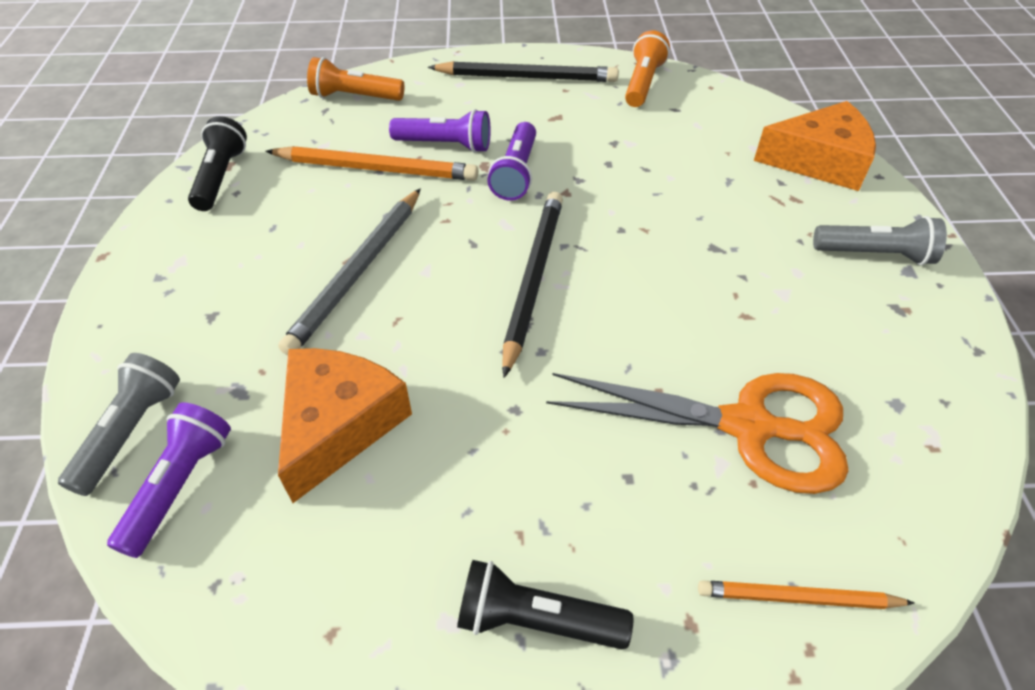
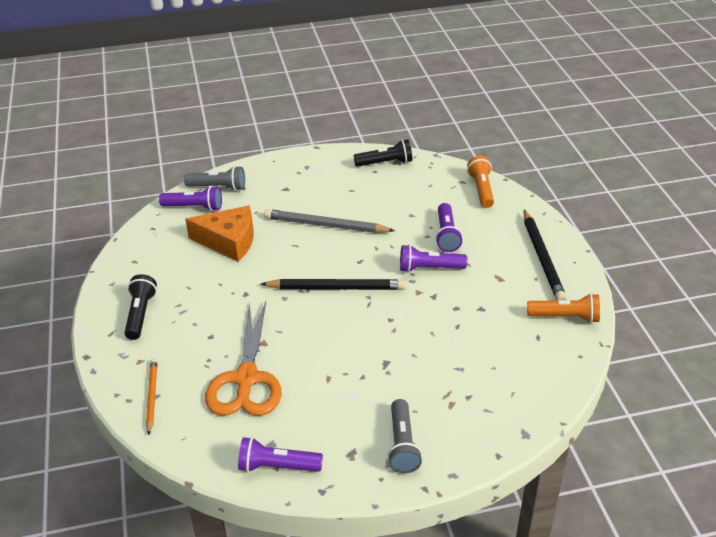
camera: 80 degrees right, 10 degrees down
(376, 169) = (412, 213): orange pencil -> none
(819, 161) = (503, 419): orange cheese -> none
(942, 400) = (277, 466): none -> purple flashlight

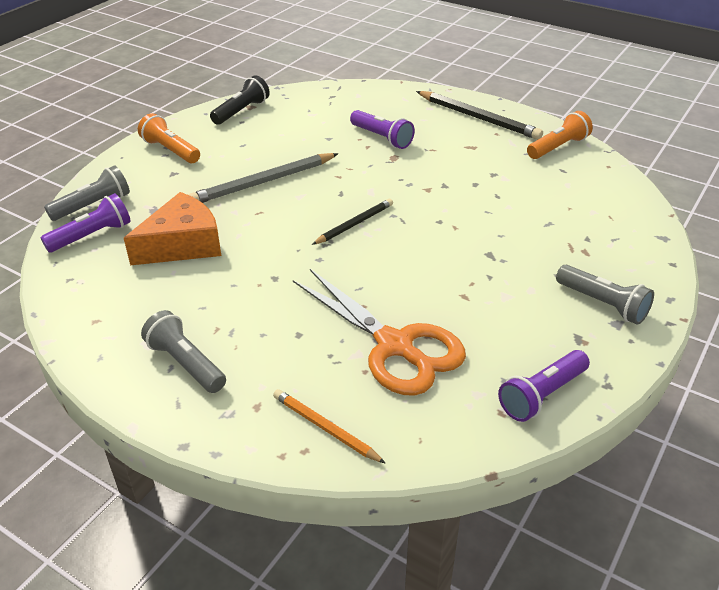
camera: 45 degrees left, 0 degrees up
(140, 314) = (186, 363): black flashlight -> grey flashlight
(336, 288) = (354, 224): black pencil -> black pencil, size x0.60
(429, 268) = (408, 168): purple flashlight -> none
(481, 189) = (357, 95): orange flashlight -> orange flashlight (170, 150)

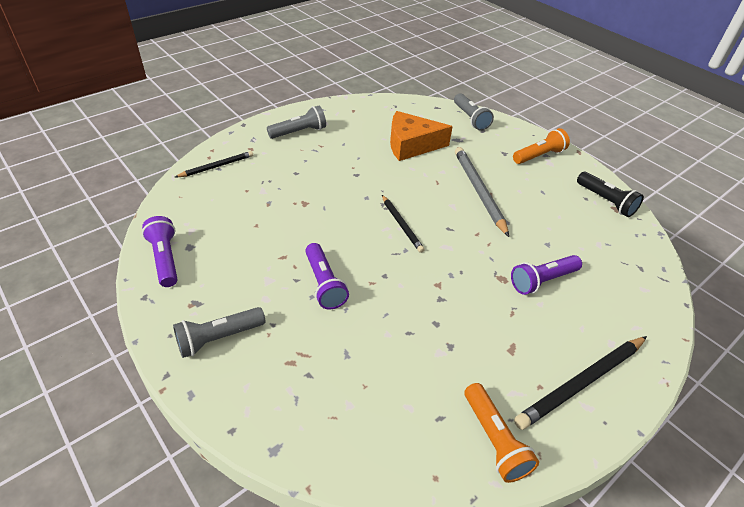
camera: 105 degrees right, 5 degrees up
(92, 236) = (435, 115): purple flashlight -> purple flashlight (324, 284)
(182, 244) = (411, 145): orange cheese -> orange cheese turned 105 degrees clockwise
(325, 428) = (217, 166): orange pencil -> black pencil
(395, 346) = (257, 207): orange scissors -> none

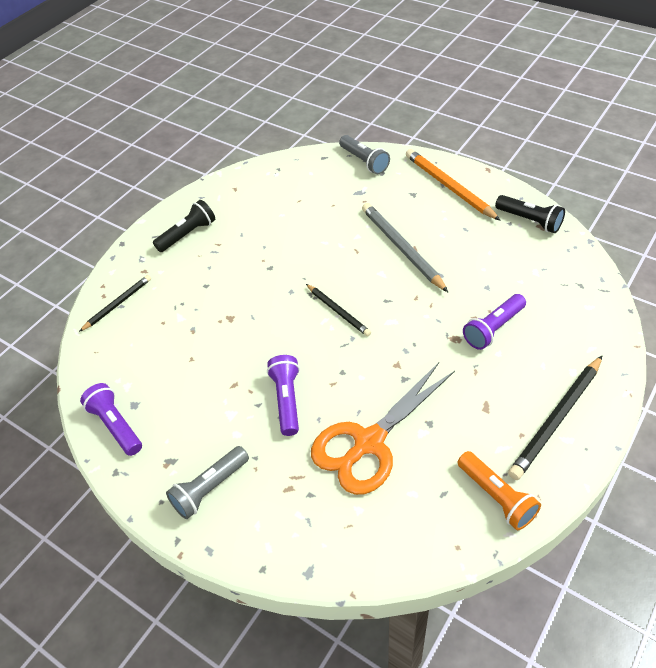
camera: 10 degrees left, 5 degrees up
(299, 132) = (188, 234): grey flashlight -> black flashlight
(324, 284) = (287, 400): purple flashlight -> purple flashlight turned 150 degrees counterclockwise
(384, 345) = (368, 442): none -> orange scissors
(411, 145) = (314, 214): orange cheese -> none
(539, 156) = (449, 187): orange flashlight -> orange pencil

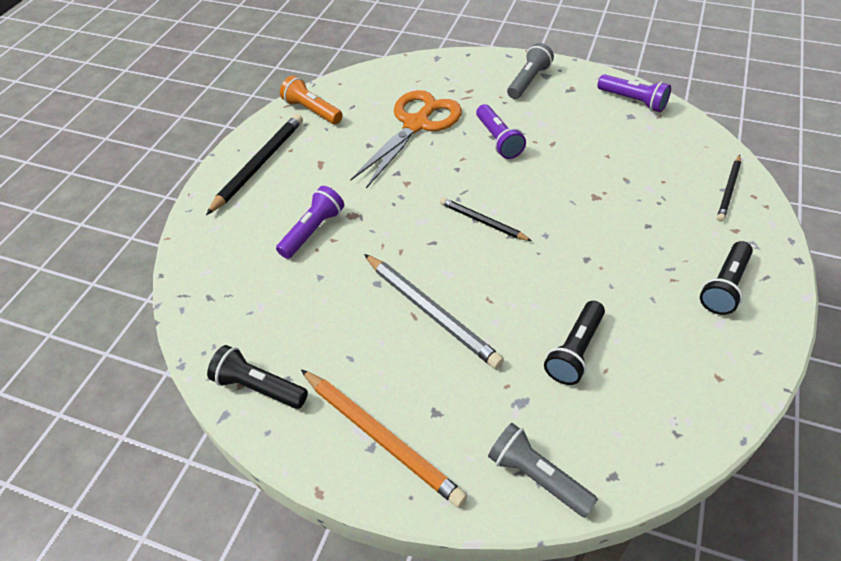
camera: 165 degrees right, 0 degrees up
(312, 212) = (574, 351): none -> black flashlight

